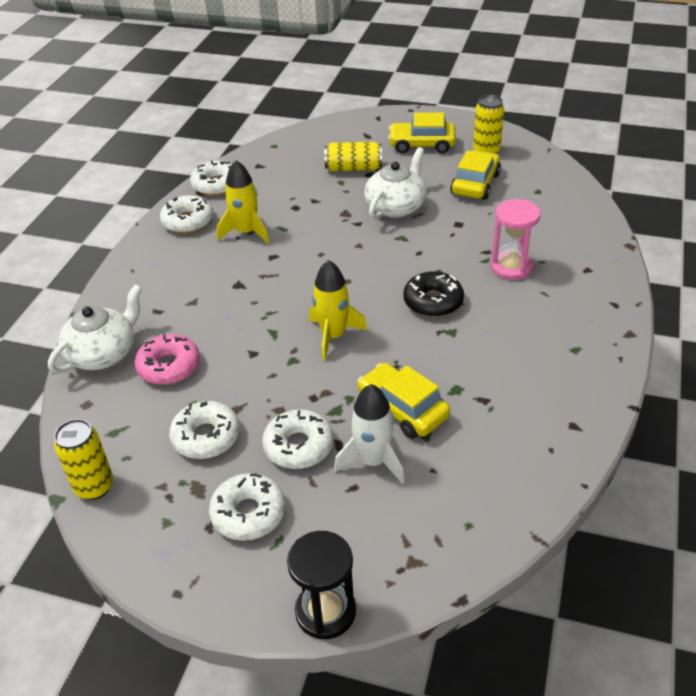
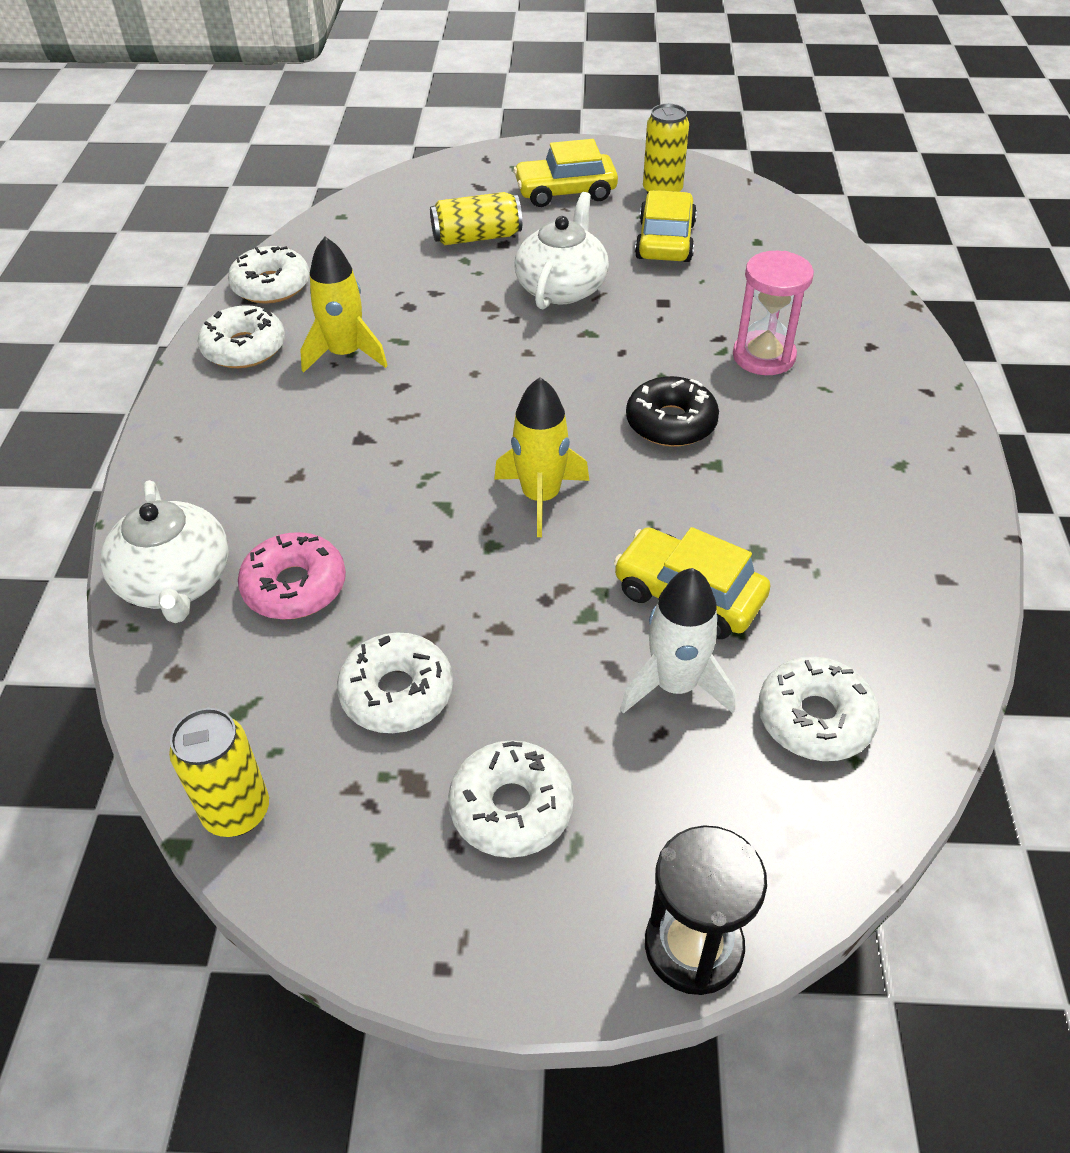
camera: 15 degrees left, 5 degrees up
(103, 353) = (176, 582): white teapot -> white teapot turned 135 degrees clockwise
(298, 446) = (551, 682): white donut -> white donut (814, 718)

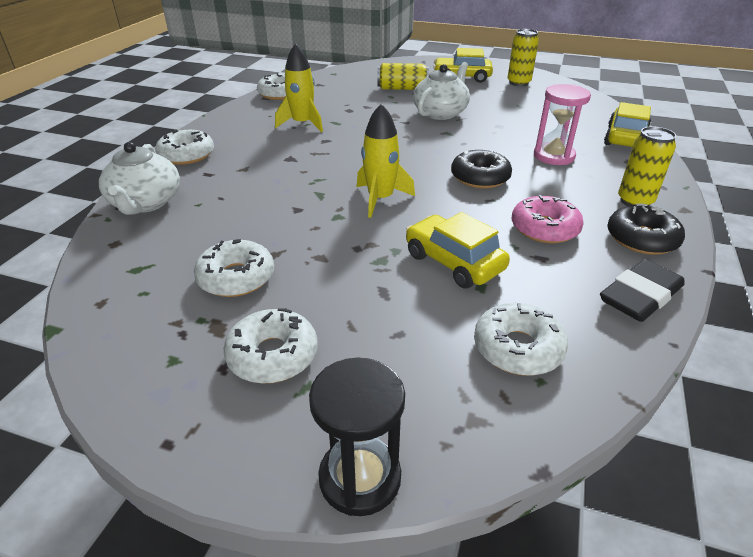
camera: 15 degrees right, 10 degrees down
(236, 812) = (99, 319): yellow can -> yellow can (635, 201)
(244, 348) = (250, 115): white donut -> white donut (187, 155)
(295, 586) = (209, 216): pink donut -> pink donut (544, 228)
(665, 241) = (511, 102): yellow car -> yellow car (625, 138)
(675, 685) = (422, 308): white rocket -> none
(921, 498) = (641, 239): none -> black donut
(940, 599) = (640, 296): none -> black eraser

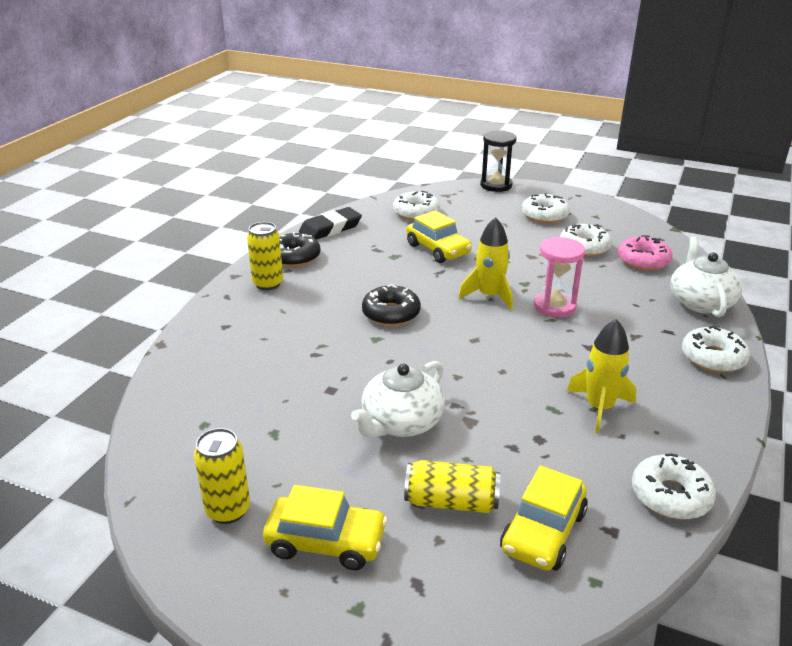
camera: 175 degrees left, 5 degrees down
(544, 228) = (361, 267): pink donut -> pink donut (643, 260)
(553, 156) = (299, 335): pink hourglass -> pink hourglass (554, 306)
(625, 138) = (191, 358): yellow car -> yellow car (543, 531)

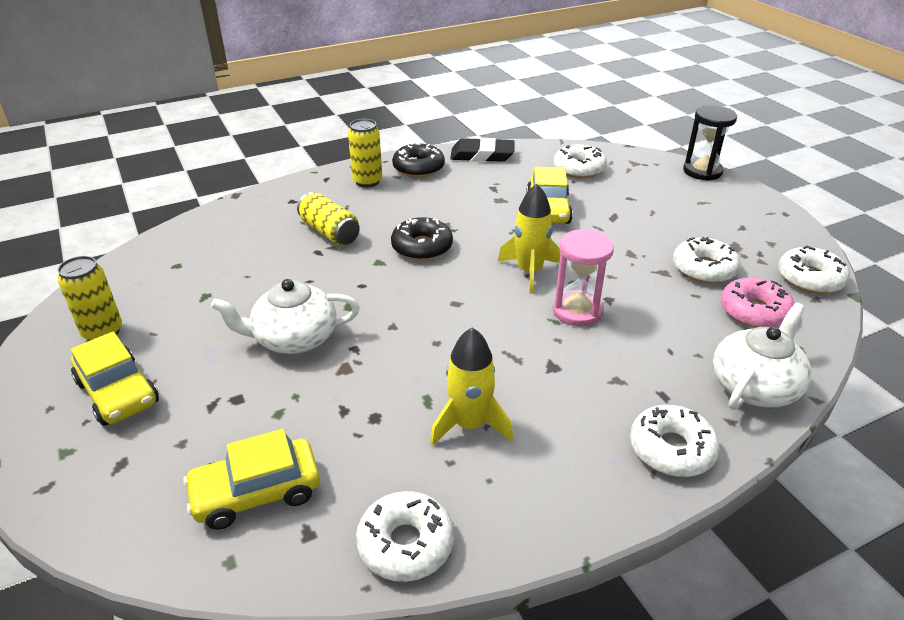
camera: 40 degrees right, 5 degrees up
(451, 501) = (233, 421): yellow can -> yellow can (330, 232)
(544, 215) = (710, 220): white donut -> white donut (810, 278)

